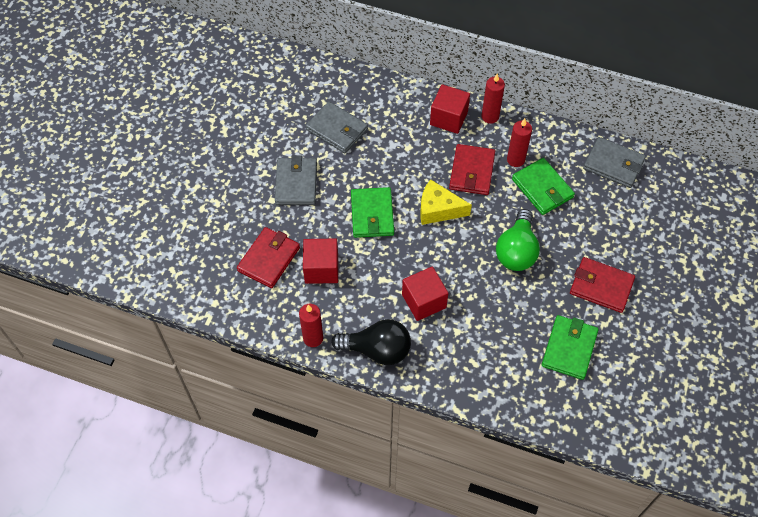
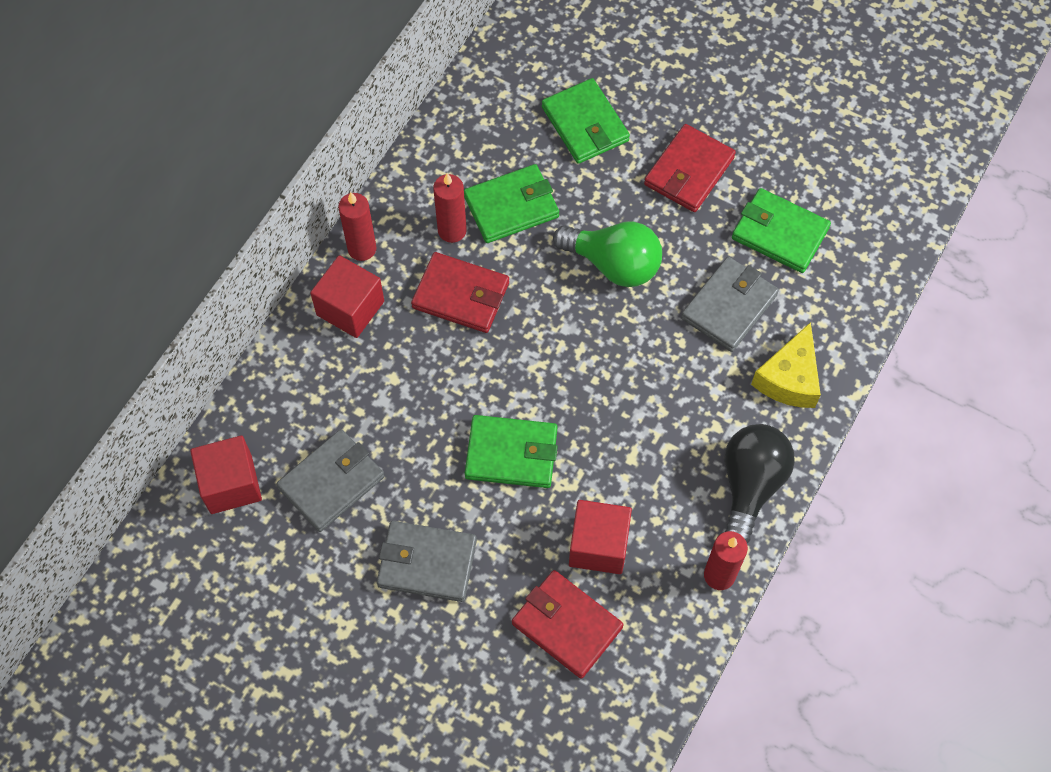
camera: 80 degrees left, 5 degrees up
(424, 301) = (678, 406): red cube -> red cube (231, 484)
(438, 209) = (520, 356): yellow cheese -> yellow cheese (789, 378)
(613, 164) = (489, 105): grey wallet -> grey wallet (729, 306)
(618, 220) = (585, 124): none -> green wallet

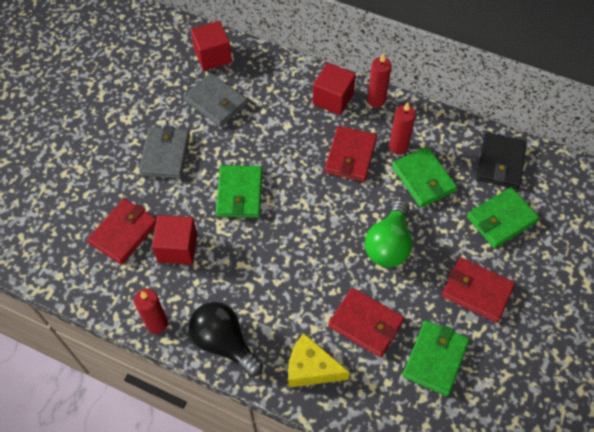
camera: 85 degrees right, 5 degrees down
(494, 108) = (500, 163): none -> black wallet
(729, 306) = (365, 323): grey wallet -> red wallet
(750, 485) = (224, 343): black light bulb -> black light bulb turned 150 degrees counterclockwise

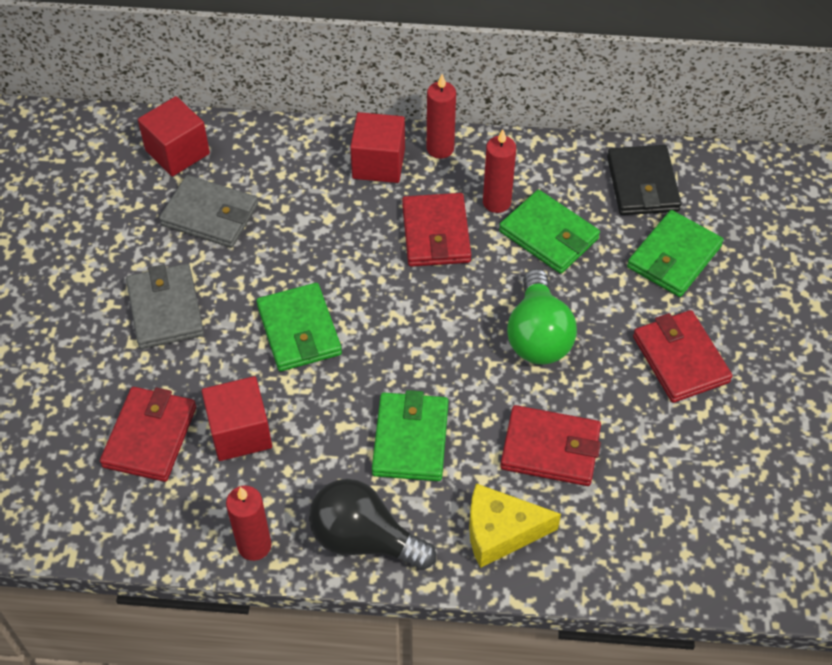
camera: 20 degrees left, 5 degrees down
(435, 359) = (662, 464): green wallet -> green wallet (410, 439)
(477, 291) = (680, 359): red wallet -> red wallet turned 60 degrees clockwise

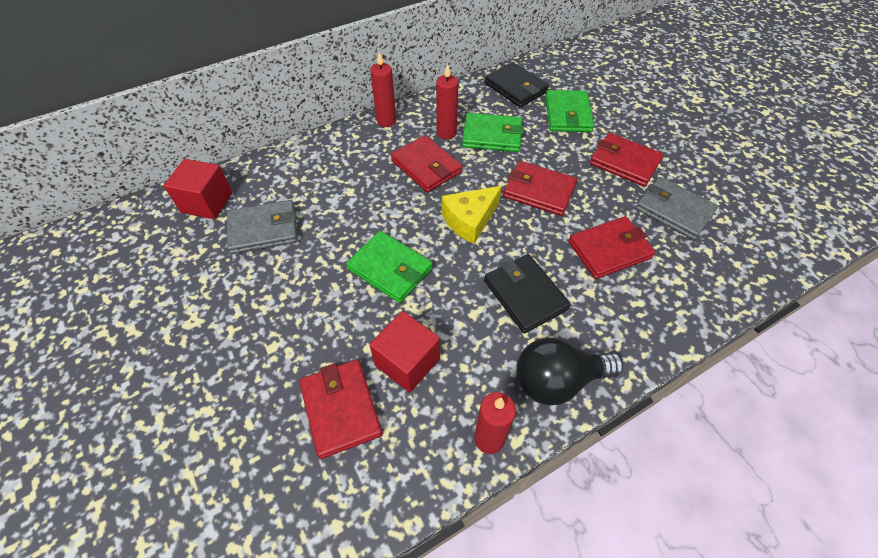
camera: 35 degrees left, 0 degrees up
(165, 309) = (279, 309): grey wallet -> grey wallet (674, 211)
(378, 163) = (355, 145): red cube -> none
(410, 439) = (525, 295): green wallet -> black wallet
(500, 532) = (633, 318): yellow cheese -> yellow cheese (469, 220)
(538, 335) = (539, 191): green light bulb -> red wallet

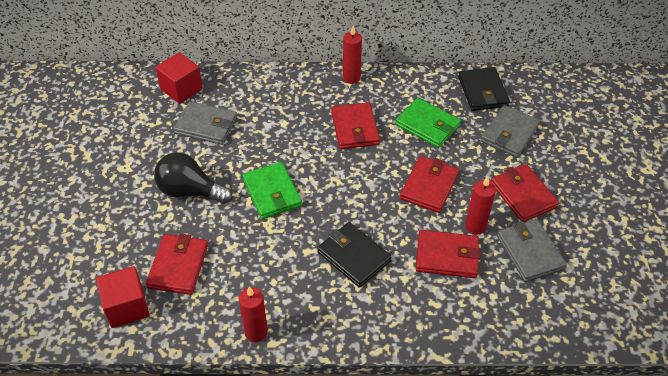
camera: 30 degrees right, 5 degrees down
(407, 362) = (239, 259): red cube -> red cube (127, 307)
(446, 133) = (391, 107): red candle -> red candle (475, 226)
(469, 220) = (356, 184): yellow cheese -> none
(525, 295) = (353, 256): black wallet -> black wallet turned 45 degrees counterclockwise
(539, 191) = (429, 186): red wallet -> red wallet turned 60 degrees clockwise
(557, 380) = (330, 322): black light bulb -> black light bulb (190, 191)
(567, 114) = (509, 134): green wallet -> grey wallet

